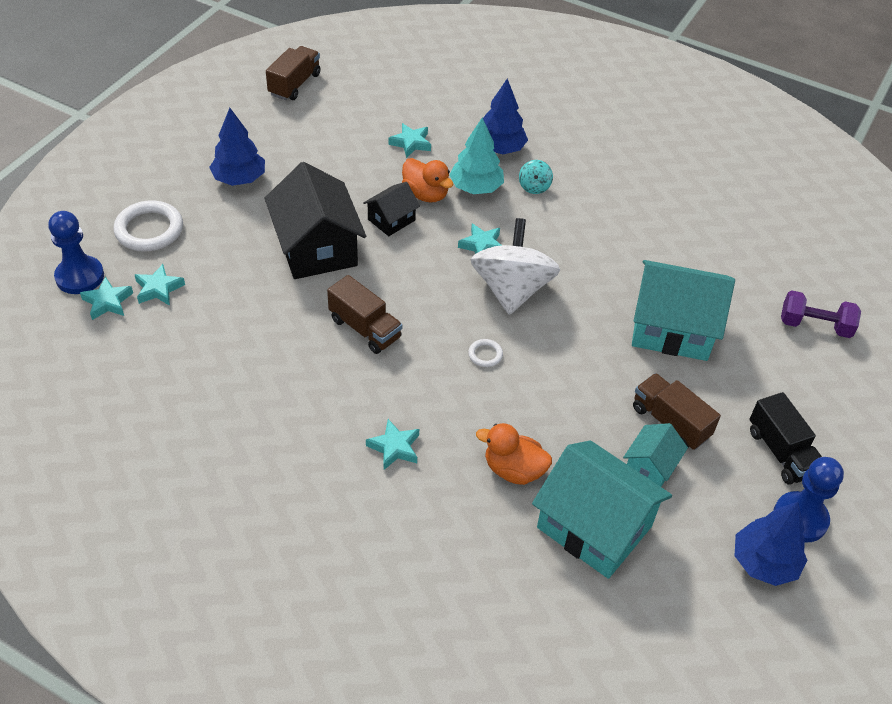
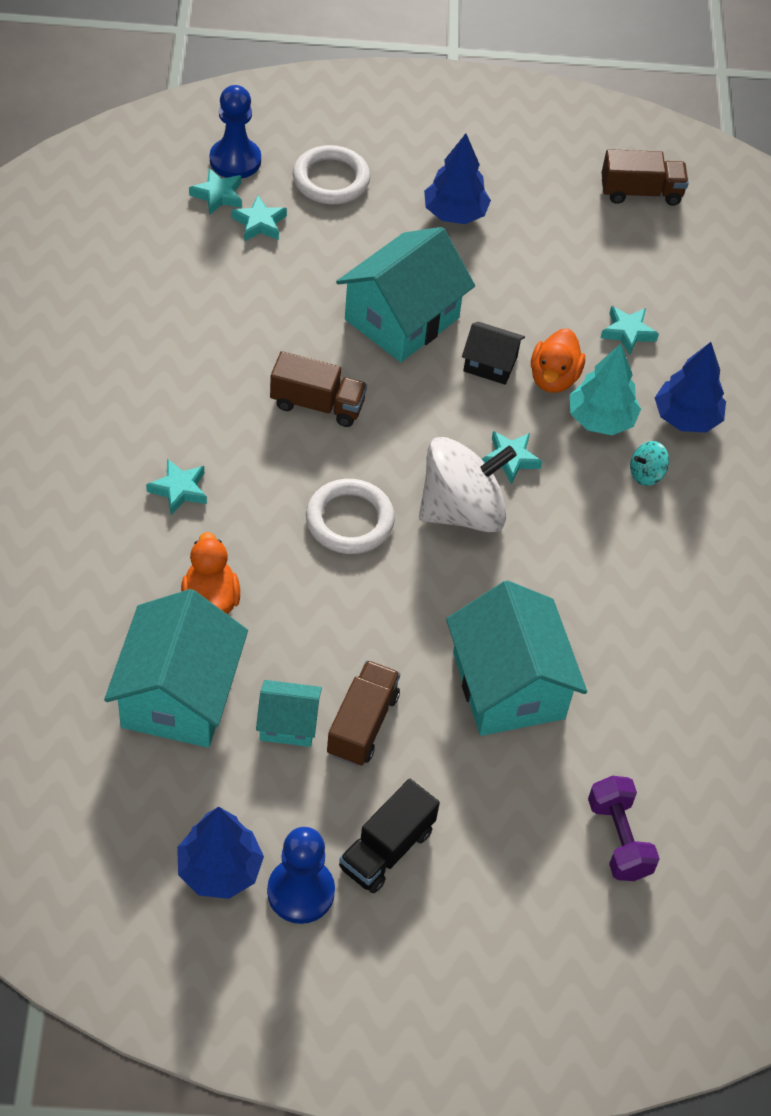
camera: 60 degrees right, 5 degrees up
(316, 248) = (402, 319): black house -> turquoise house
(365, 328) = (317, 404): brown truck -> brown truck turned 90 degrees counterclockwise
(485, 355) = (349, 520): white ring -> white ring, size x2.11

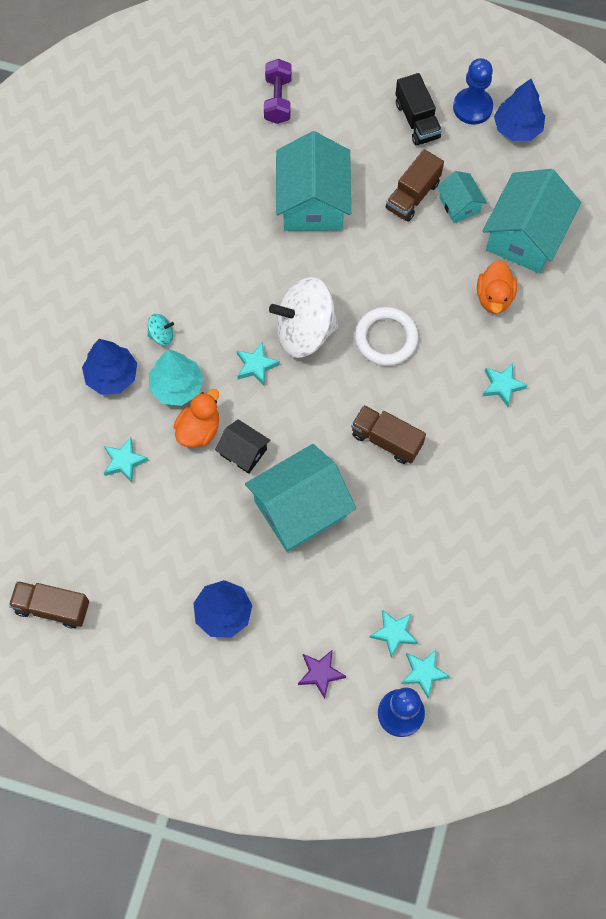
camera: 160 degrees left, 15 degrees up
(288, 723) = (459, 205): turquoise house -> turquoise house turned 45 degrees clockwise
(331, 179) = (320, 673): white ring -> purple star
(386, 849) = (417, 120): black truck -> black truck turned 105 degrees clockwise

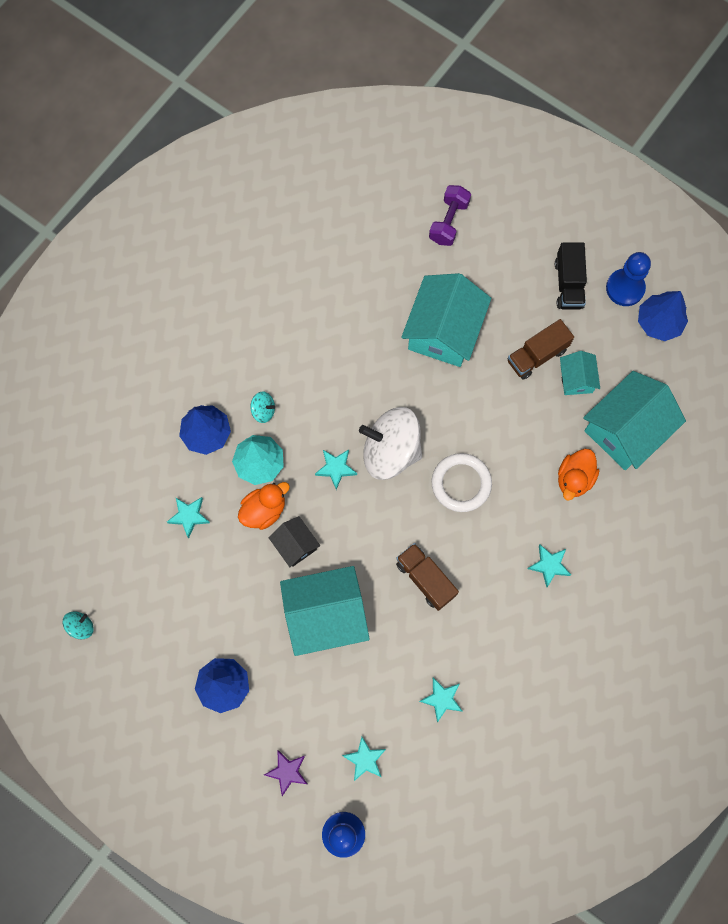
camera: 20 degrees right, 5 degrees up
(52, 607) = (81, 626): brown truck -> turquoise spinning top
(424, 673) = (377, 805): turquoise star -> turquoise star (442, 699)

